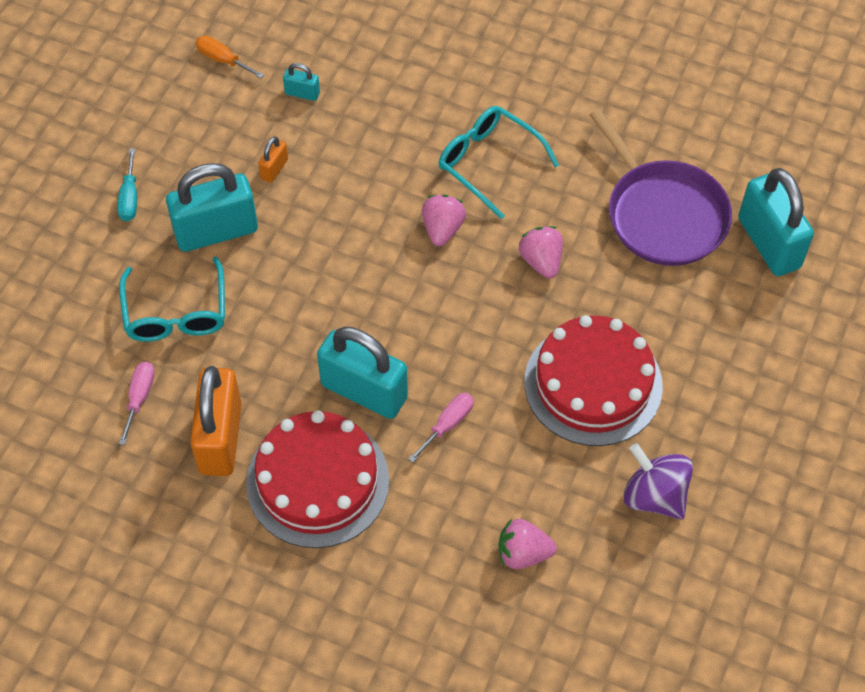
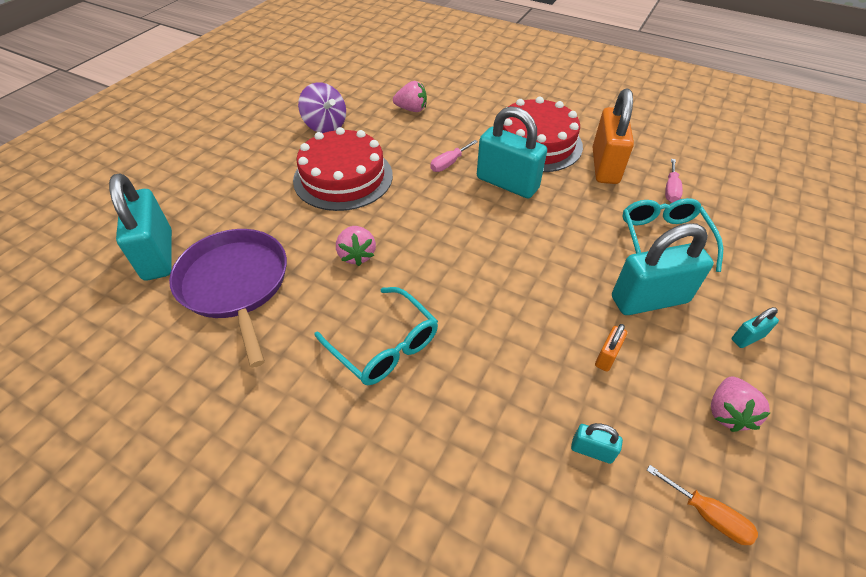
camera: 175 degrees left, 10 degrees down
(130, 198) = (747, 338): turquoise screwdriver -> turquoise padlock
(442, 229) = (438, 286): pink strawberry -> pink strawberry (727, 413)

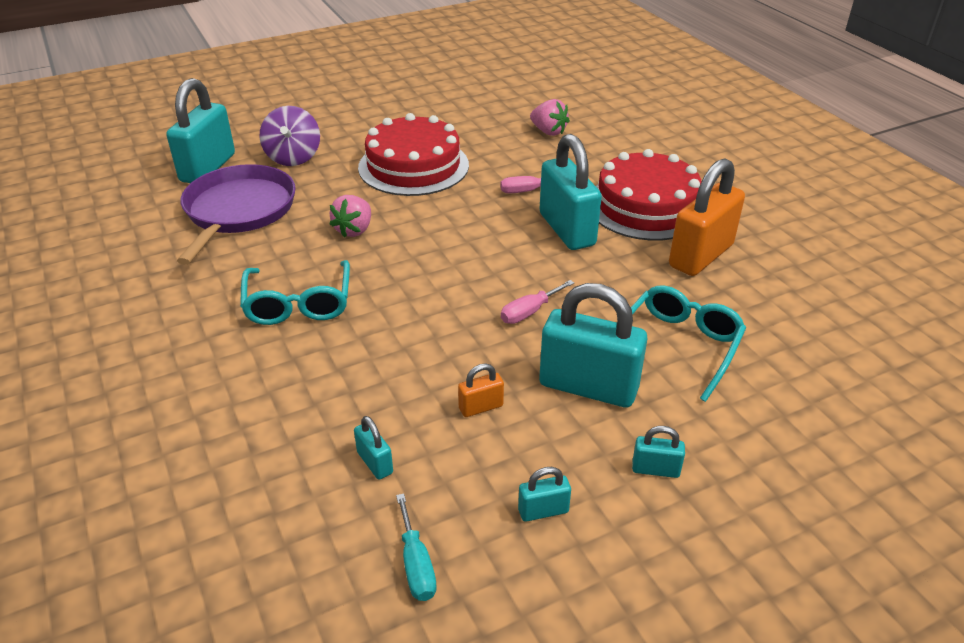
camera: 35 degrees right, 10 degrees down
(325, 126) = (447, 119): purple spinning top -> purple spinning top (293, 157)
(671, 190) = (754, 307): pink screwdriver -> pink screwdriver (529, 312)
(707, 515) = (416, 564): orange screwdriver -> turquoise screwdriver
(727, 413) = (543, 511): pink strawberry -> turquoise padlock

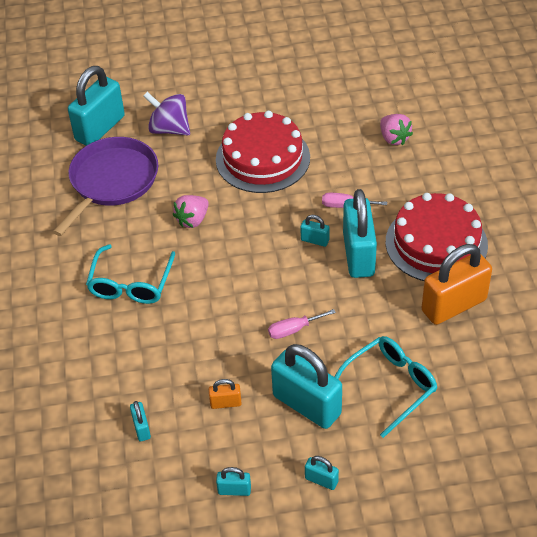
camera: 20 degrees right, 10 degrees up
(293, 157) = (169, 129): purple spinning top -> purple spinning top turned 105 degrees clockwise
(416, 564) = (143, 505): turquoise screwdriver -> none
(509, 225) = (315, 240): none -> turquoise padlock

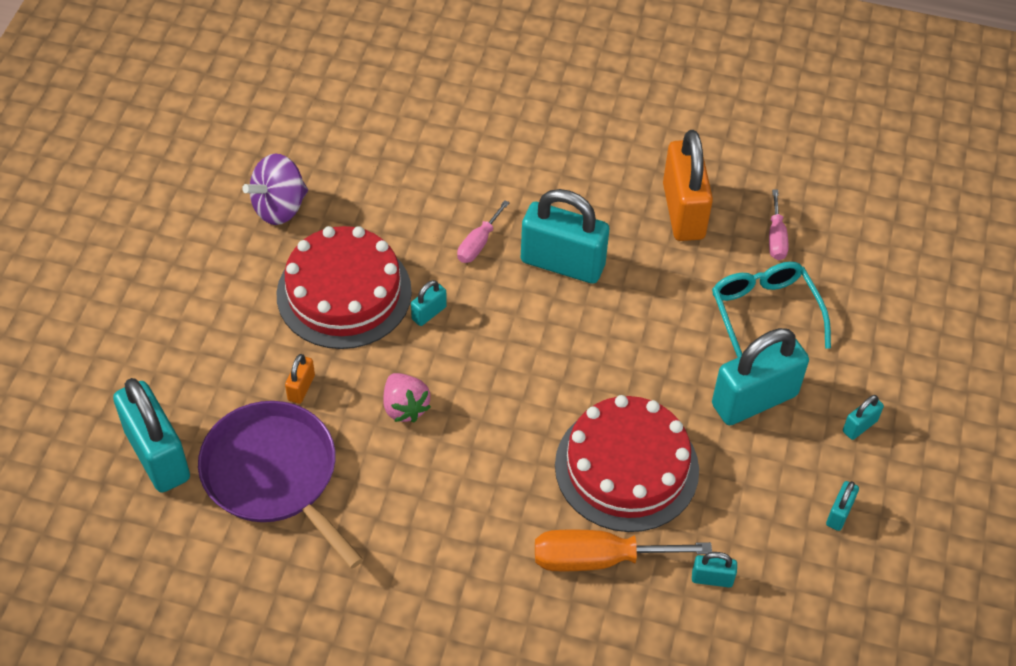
camera: 70 degrees left, 5 degrees up
(127, 359) = (598, 559): none -> orange screwdriver
(131, 284) = (475, 514): turquoise glasses -> none
(169, 129) = (218, 374): purple spinning top -> purple spinning top (279, 207)
(225, 403) = (715, 478): orange padlock -> orange padlock (301, 388)
(293, 330) = (641, 370): pink screwdriver -> pink screwdriver (776, 238)
(315, 240) = (515, 295): turquoise padlock -> turquoise padlock (429, 313)
(394, 138) = (398, 152): pink strawberry -> none
(436, 243) = (586, 187): red cake -> red cake (626, 467)

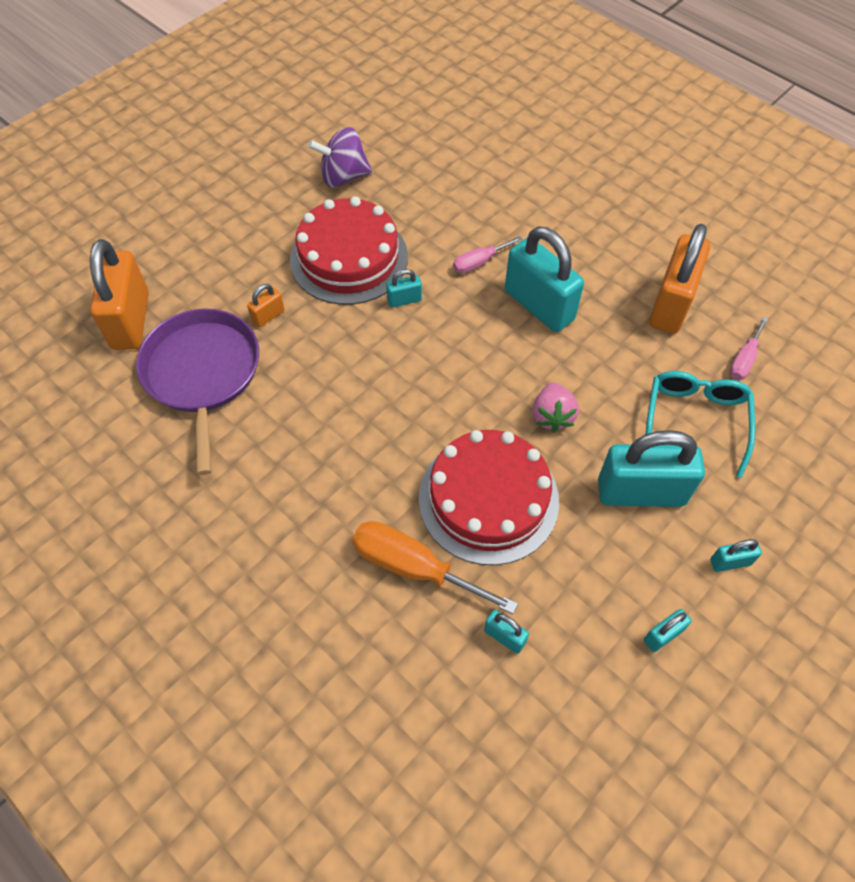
camera: 30 degrees right, 5 degrees up
(157, 455) = (131, 320): turquoise padlock -> orange padlock
(405, 407) = (337, 366): pink strawberry -> pink strawberry (552, 416)

